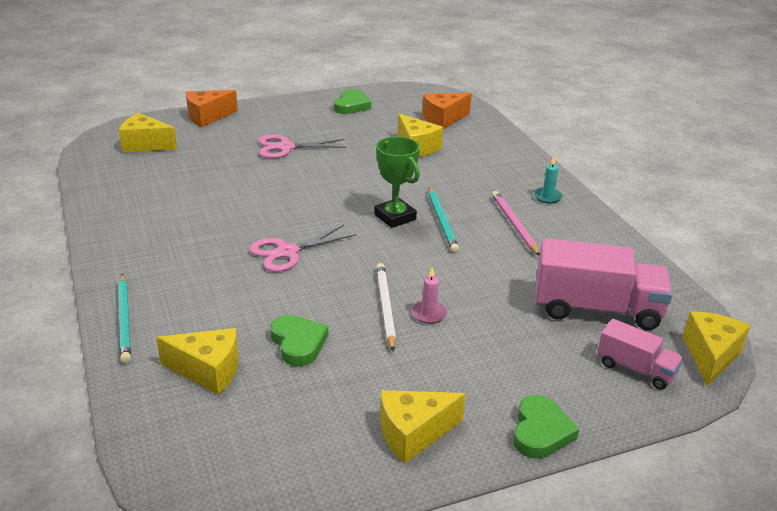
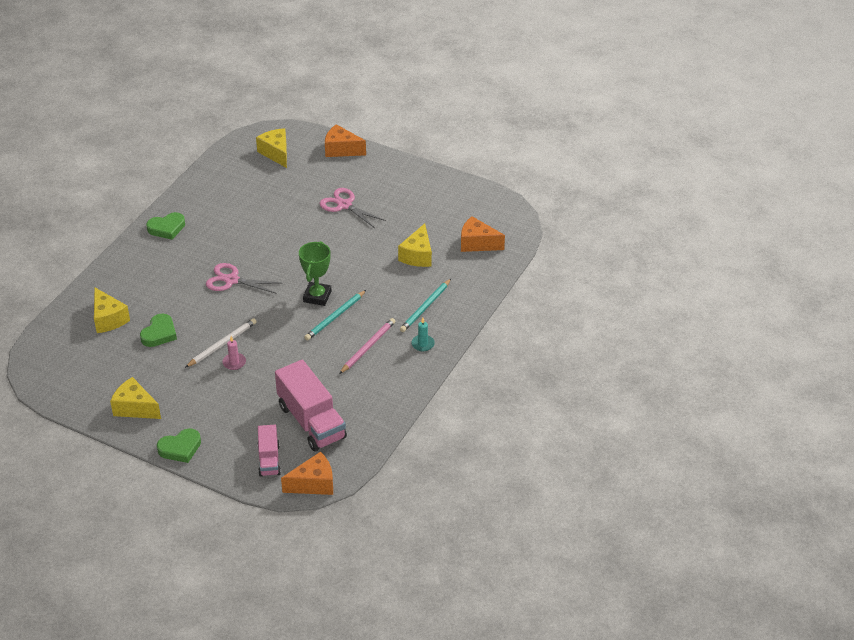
camera: 50 degrees right, 10 degrees up
(124, 320) = (114, 268): turquoise pencil -> turquoise pencil (425, 307)
(351, 105) = (441, 194): green heart -> green heart (167, 228)
(710, 356) = (314, 484): yellow cheese -> orange cheese

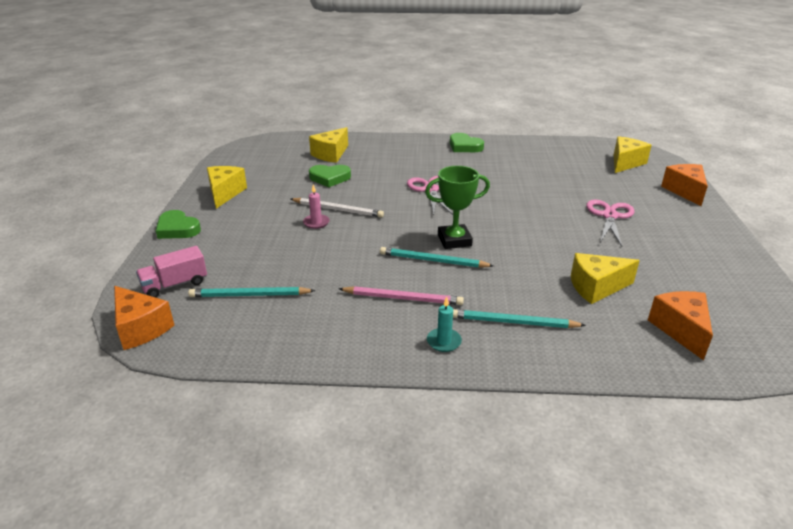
camera: 65 degrees right, 10 degrees down
(311, 422) = (249, 295): pink truck -> turquoise pencil

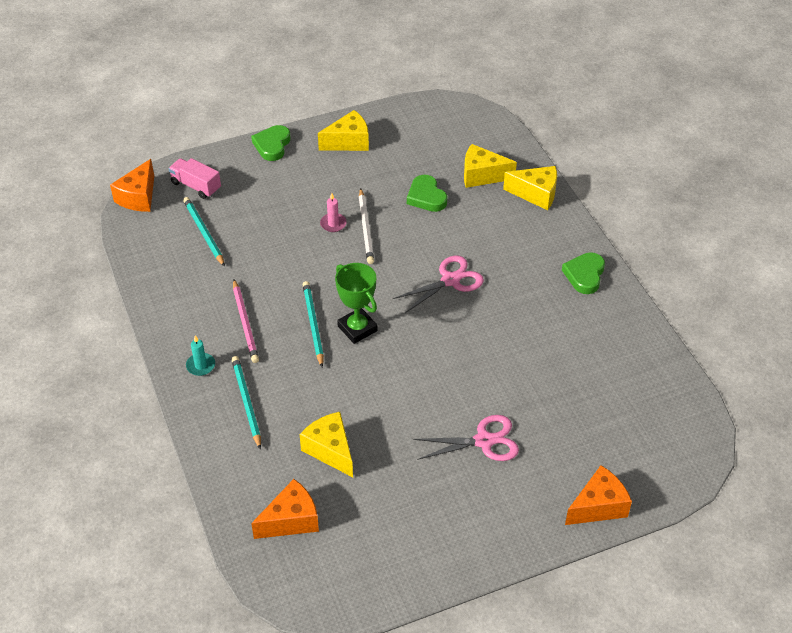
camera: 65 degrees right, 15 degrees up
(625, 163) = (646, 438): yellow cheese -> yellow cheese (536, 194)

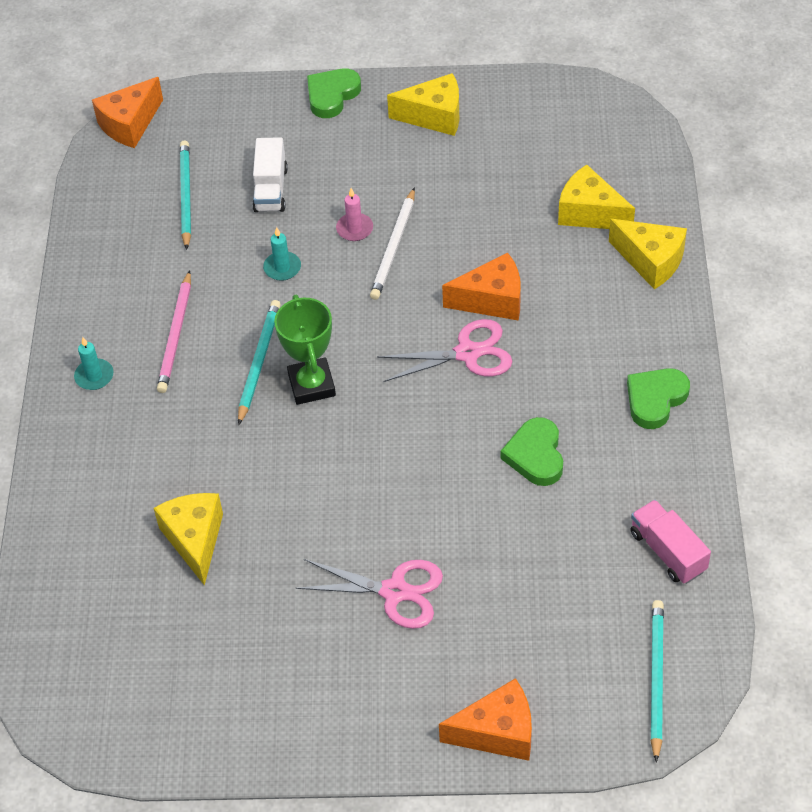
camera: 25 degrees right, 5 degrees up
(196, 186) = (207, 128): pink truck -> pink truck (667, 551)
(246, 402) = (125, 442): turquoise pencil -> turquoise pencil (656, 678)
(262, 214) = (271, 189): none -> white truck
(291, 520) = (102, 616): orange cheese -> orange cheese (492, 300)
(297, 261) = (282, 268): none -> turquoise candle
(426, 197) = (497, 224): green heart -> green heart (535, 455)

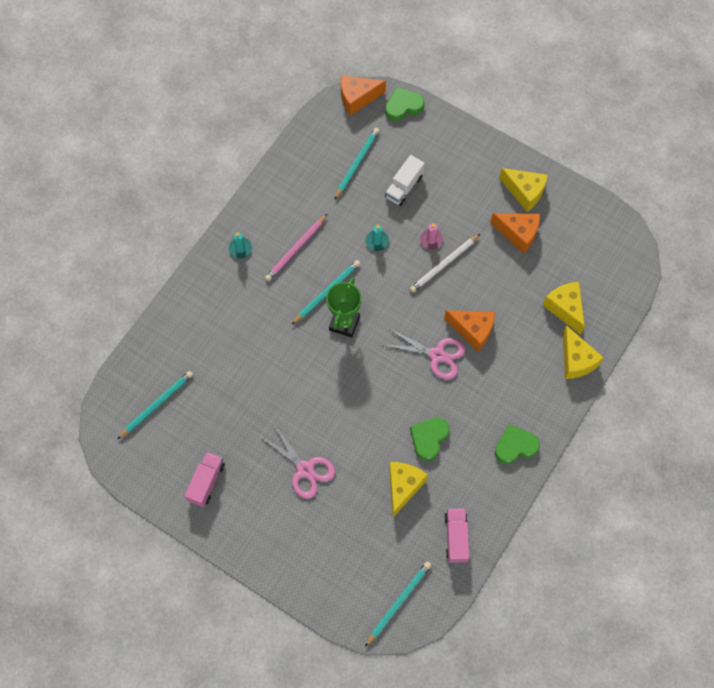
camera: 30 degrees right, 15 degrees up
(112, 636) = (157, 404): none -> turquoise pencil
(195, 539) = (229, 376): yellow cheese -> yellow cheese (403, 487)
(262, 693) = (206, 482): none -> pink truck
(332, 95) = (478, 144): green heart -> green heart (403, 106)
(497, 732) = (301, 578): orange cheese -> orange cheese (518, 234)

